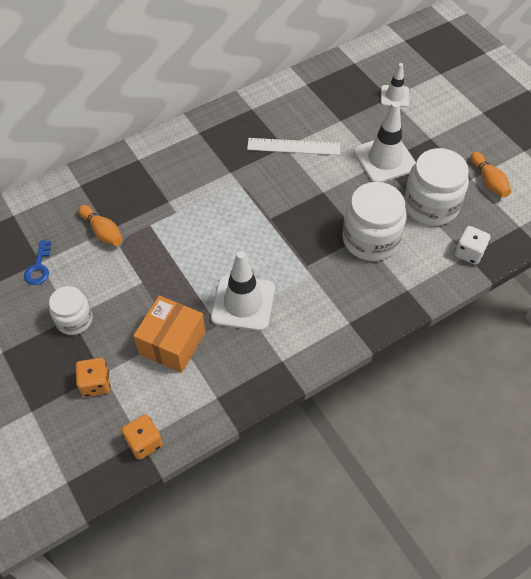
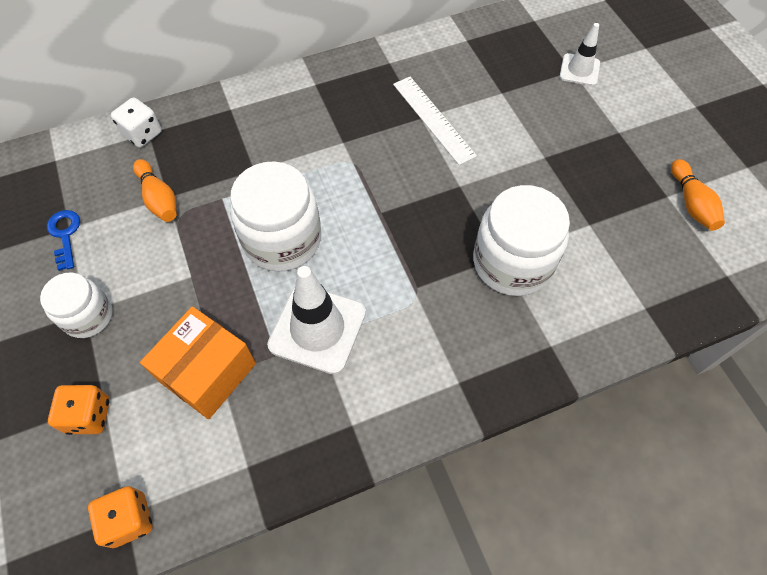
camera: 10 degrees right, 5 degrees up
(39, 267) = (65, 235): blue key -> blue key turned 150 degrees clockwise
(293, 147) = (433, 119): white ruler -> white ruler turned 45 degrees clockwise
(384, 159) = (551, 153): white traffic cone -> none
(431, 205) = (604, 226): white jar -> white jar (282, 239)
(469, 253) = (648, 304): white dice -> white dice (142, 134)

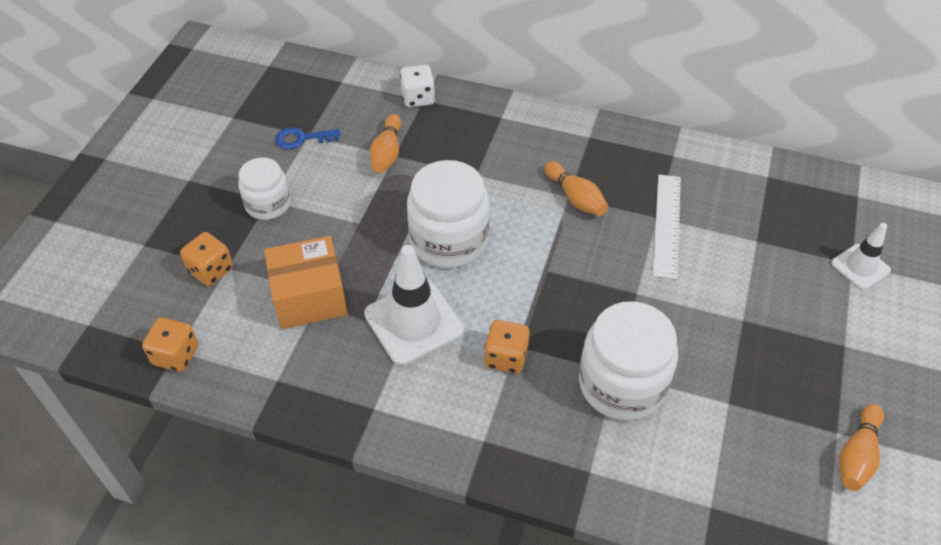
camera: 40 degrees right, 10 degrees down
(65, 235) = (302, 139): blue key -> blue key turned 120 degrees counterclockwise
(349, 140) = (575, 198): none -> orange bowling pin
(414, 303) = (506, 357): none -> orange dice

